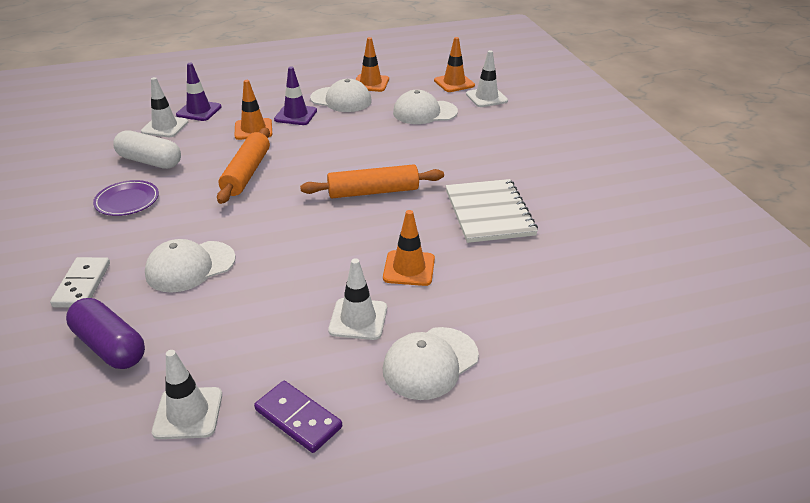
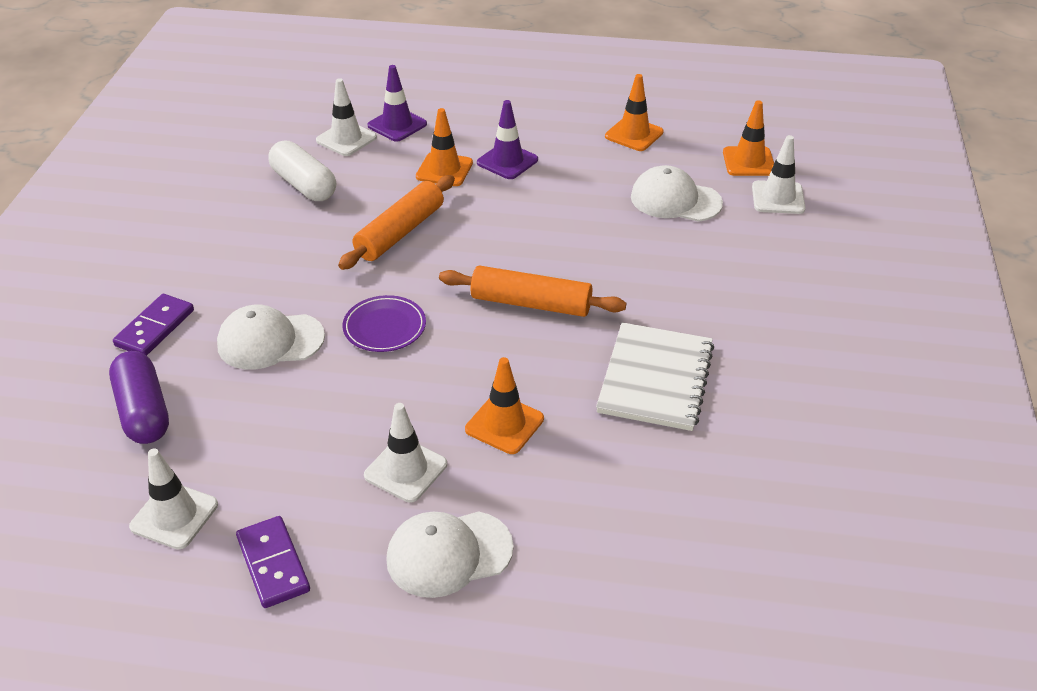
camera: 25 degrees right, 5 degrees up
(82, 285) = (155, 328): white domino -> purple domino
(127, 201) = (252, 233): purple plate -> purple plate (384, 327)
(341, 100) = (579, 151): white cap -> none

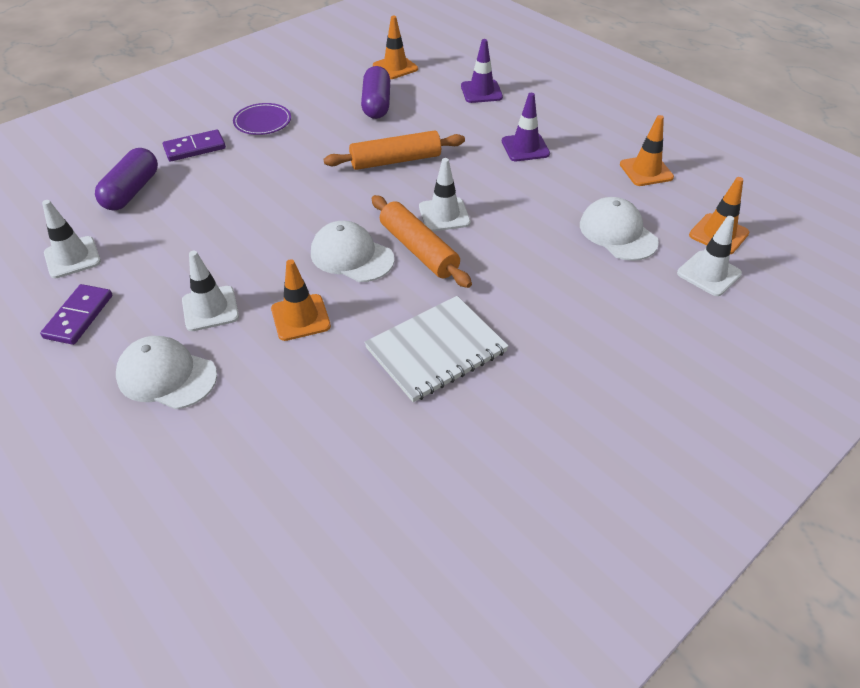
camera: 40 degrees right, 5 degrees up
(270, 341) = (240, 188): white cap -> white cap (351, 256)
(304, 185) = (376, 104): white capsule -> purple capsule
(346, 139) = (438, 87): white traffic cone -> white traffic cone (444, 215)
(384, 327) = (311, 214): purple plate -> purple plate (262, 122)
(444, 170) = (475, 134): orange traffic cone -> orange traffic cone (395, 67)

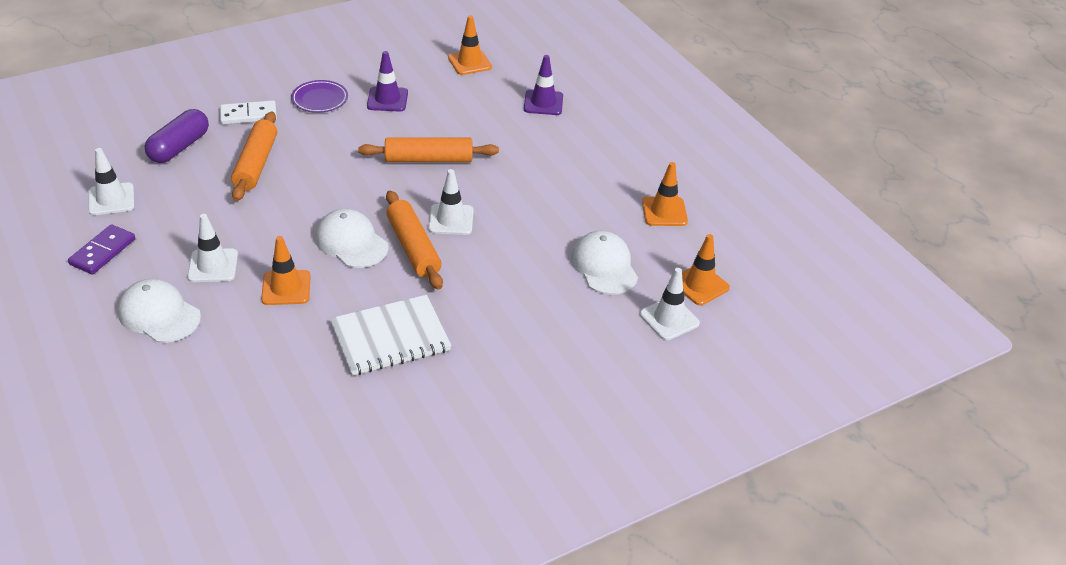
camera: 10 degrees right, 5 degrees down
(195, 148) = (248, 115): purple domino -> white domino
(220, 194) = (256, 164): none -> orange rolling pin
(376, 104) = (435, 99): purple capsule -> none
(525, 148) = (558, 168): purple traffic cone -> purple traffic cone (387, 99)

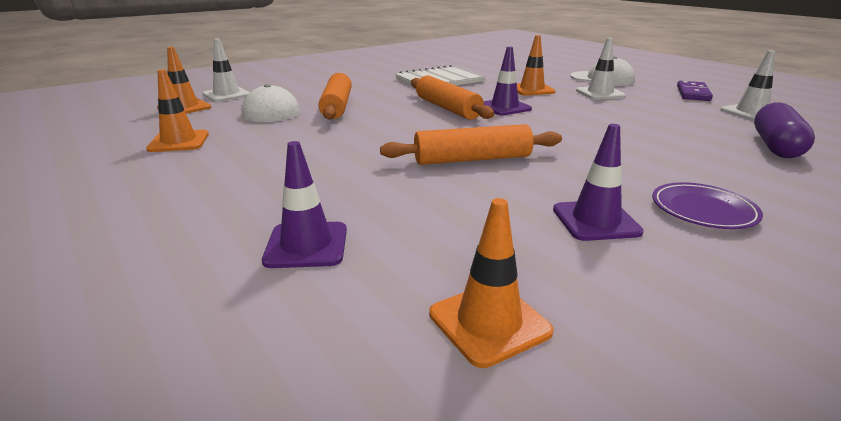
camera: 175 degrees right, 15 degrees down
(248, 115) = (765, 181): white domino -> none
(256, 164) = (667, 141): orange rolling pin -> orange rolling pin (337, 106)
(351, 242) = (504, 107): white cap -> purple traffic cone
(451, 220) = (421, 123): white traffic cone -> none

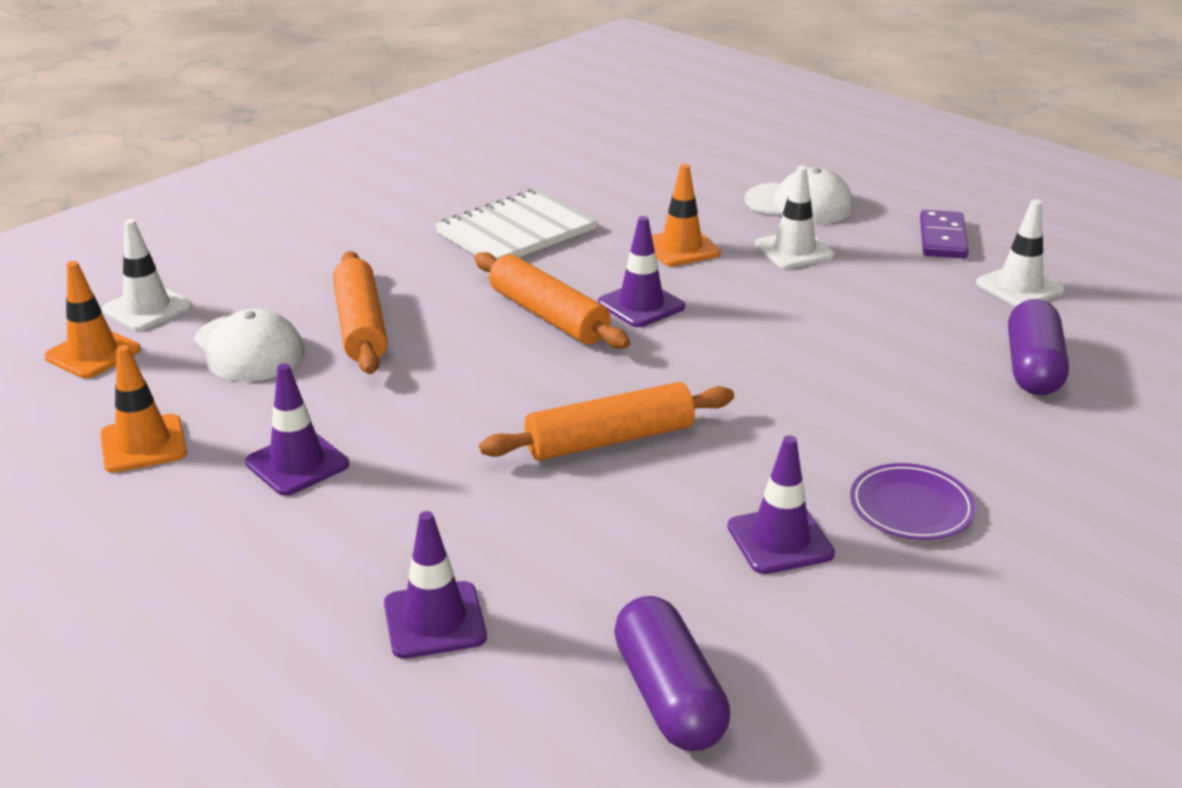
camera: 10 degrees left, 5 degrees up
(263, 156) = (297, 464): none -> purple traffic cone
(489, 322) = (669, 696): orange traffic cone -> purple capsule

